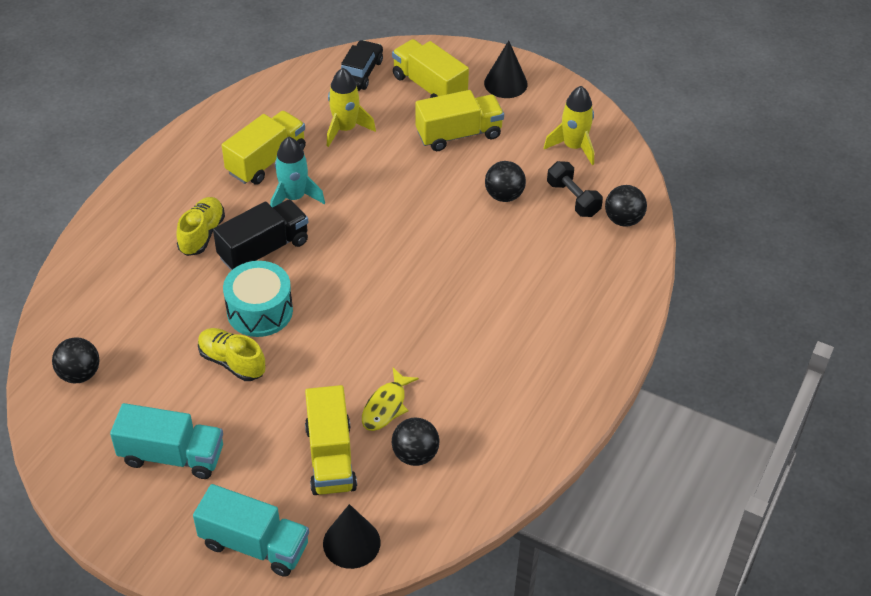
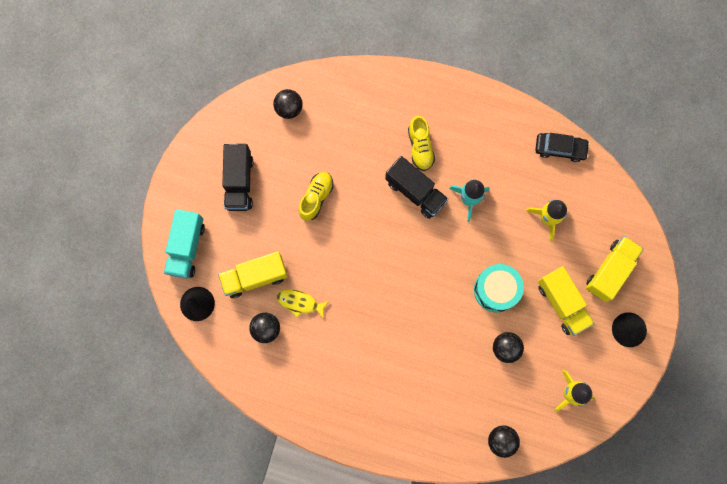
camera: 80 degrees right, 30 degrees up
(172, 456) = (239, 182): turquoise truck -> black truck
(202, 234) = (420, 147): yellow shoe -> yellow shoe turned 75 degrees clockwise
(260, 311) = (361, 203): turquoise drum -> turquoise drum (496, 290)
(266, 161) = (500, 171): yellow truck -> none
(360, 72) = (612, 215): black car -> black car (560, 149)
(573, 199) = (514, 400): black dumbbell -> none

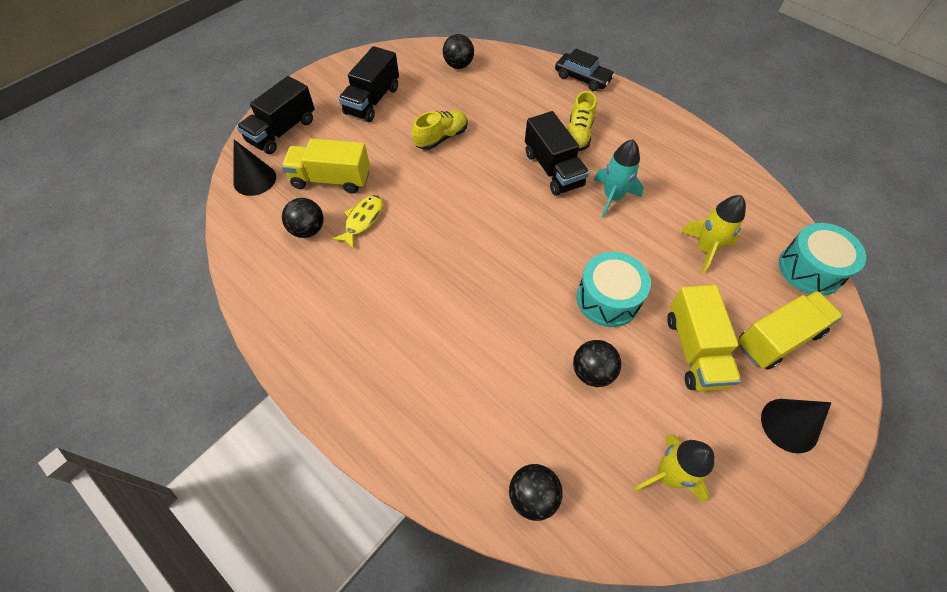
camera: 25 degrees right, 20 degrees down
(186, 248) = (282, 131): turquoise truck -> black truck
(300, 303) = (362, 220): yellow fish -> yellow fish turned 75 degrees clockwise
(560, 149) = (745, 189): black car -> black car (582, 78)
(619, 204) = (810, 269): none -> turquoise drum

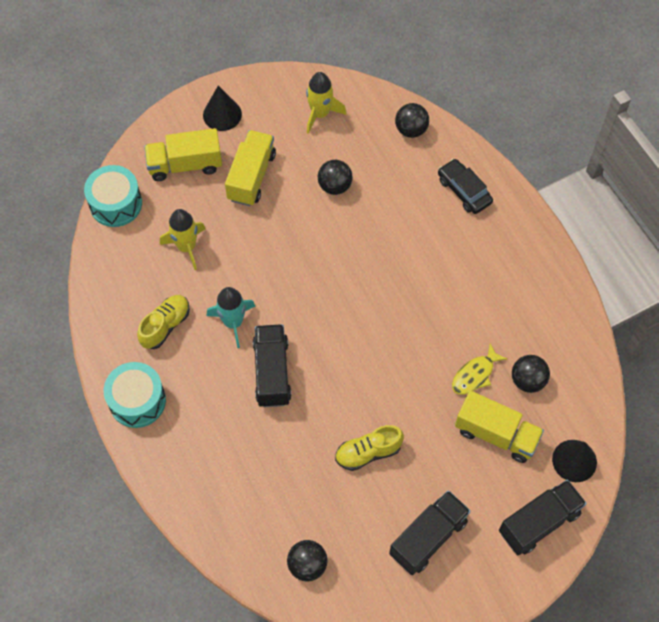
camera: 160 degrees left, 5 degrees up
(578, 135) = (224, 407): yellow shoe -> yellow shoe (165, 326)
(582, 78) = (172, 490): black car -> black car (464, 191)
(608, 299) = (293, 233): turquoise drum -> turquoise drum (137, 401)

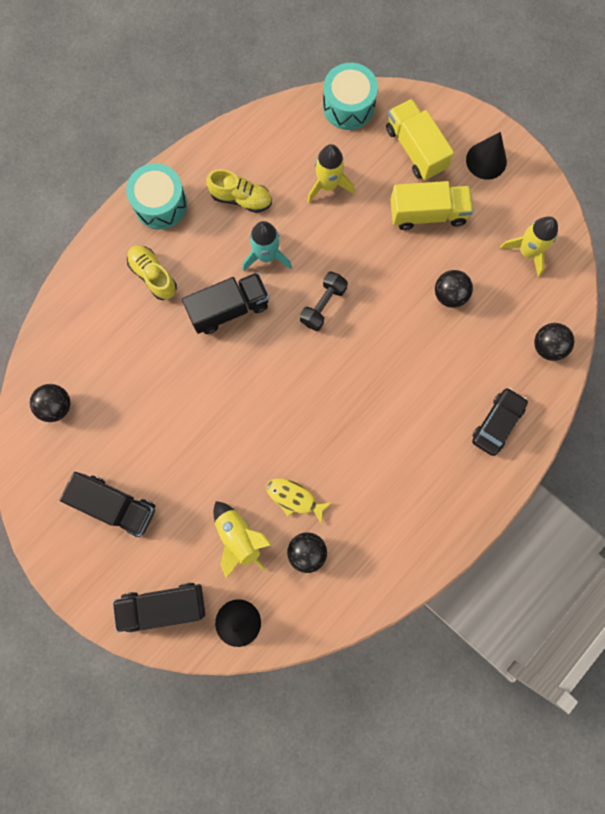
camera: 70 degrees right, 15 degrees up
(302, 290) = (323, 305): none -> black dumbbell
(368, 452) = (180, 423): yellow shoe -> yellow shoe (153, 276)
(496, 434) = (239, 537): yellow truck -> yellow rocket
(539, 522) = (163, 606): black truck -> black truck turned 135 degrees clockwise

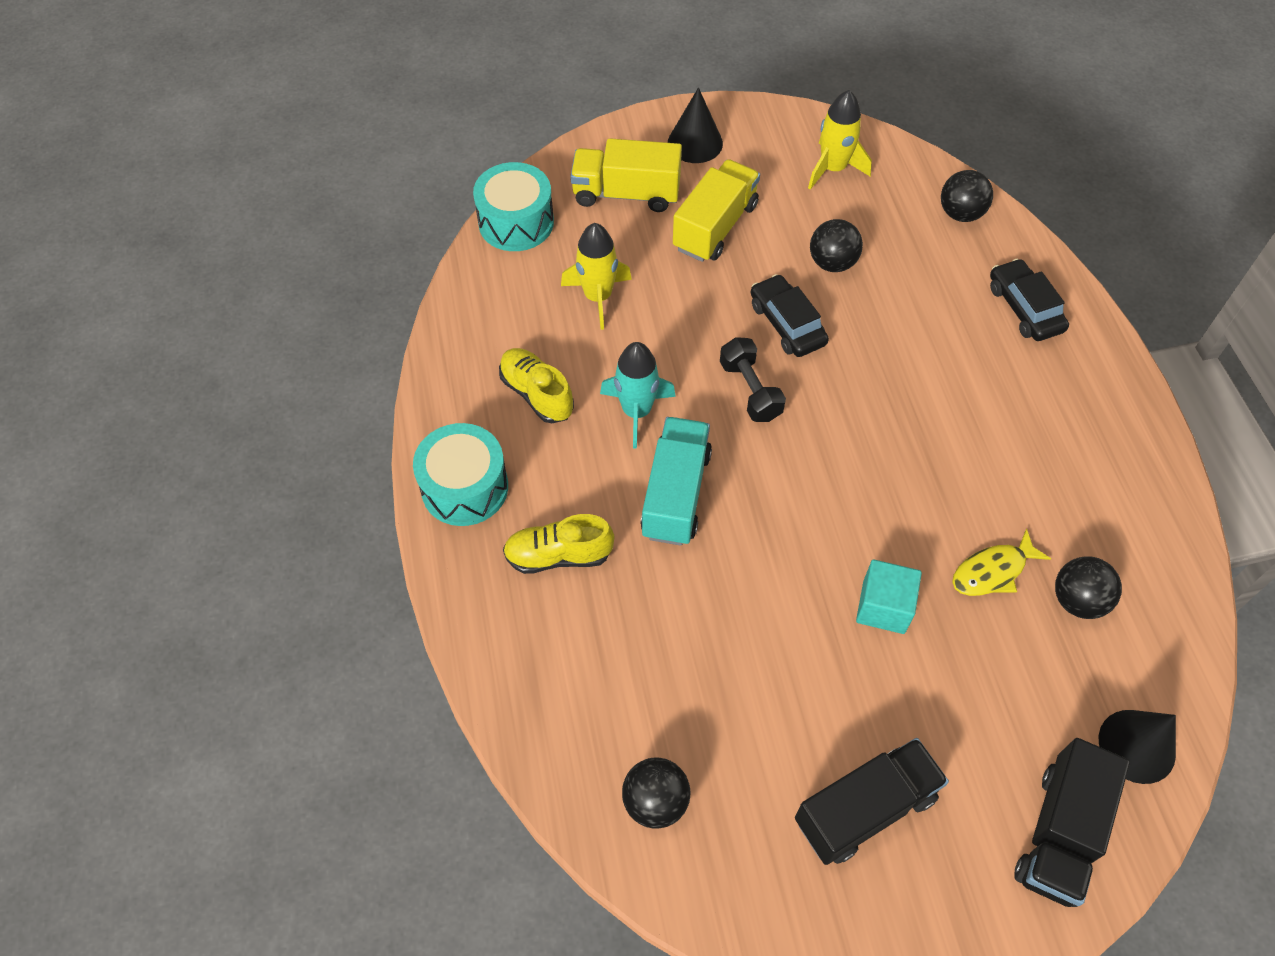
camera: 55 degrees left, 20 degrees down
(229, 309) = (676, 494): black truck -> turquoise truck
(233, 453) = (883, 607): none -> turquoise cube
(239, 537) = (1010, 671): yellow rocket -> none
(241, 198) = (537, 394): yellow shoe -> yellow shoe turned 90 degrees counterclockwise
(384, 297) = (787, 324): none -> black car

